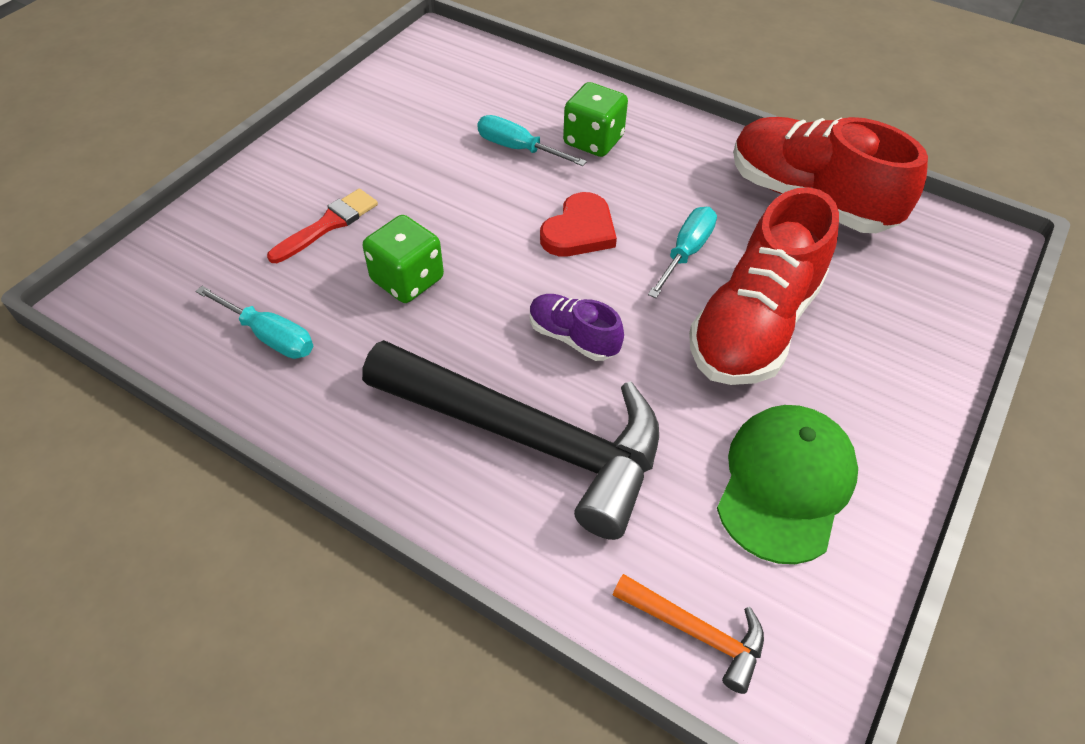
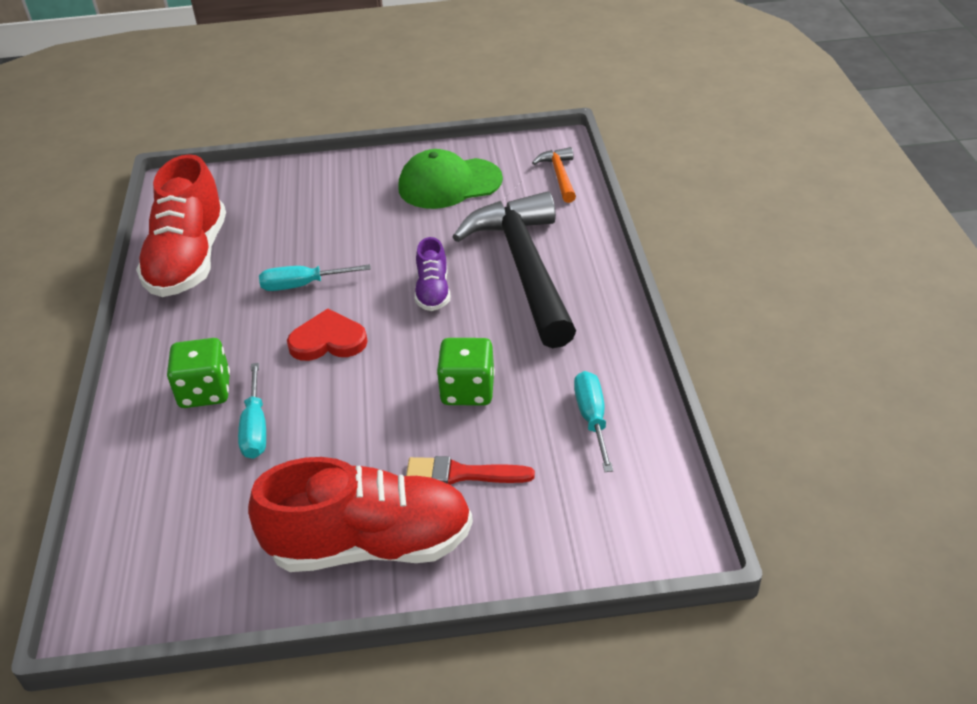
camera: 125 degrees left, 10 degrees down
(754, 325) = (344, 233): red shoe -> red shoe (371, 545)

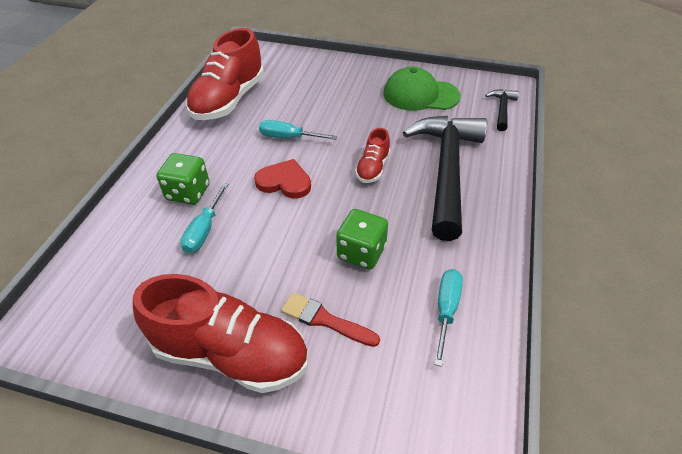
camera: 20 degrees right, 5 degrees up
(433, 291) = (373, 168): purple shoe -> red shoe
(559, 176) = (502, 110): orange hammer -> black hammer

